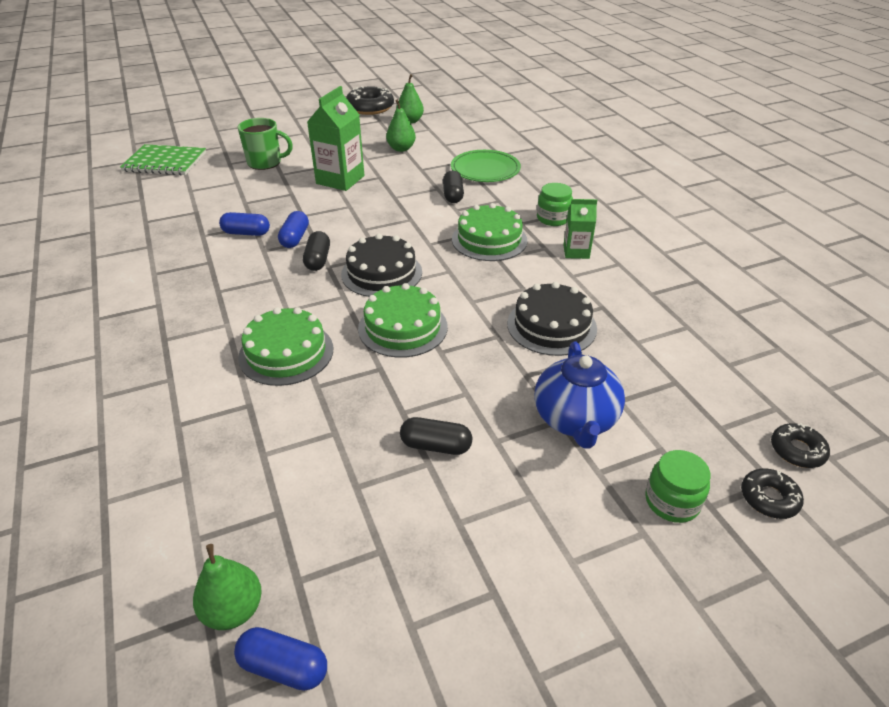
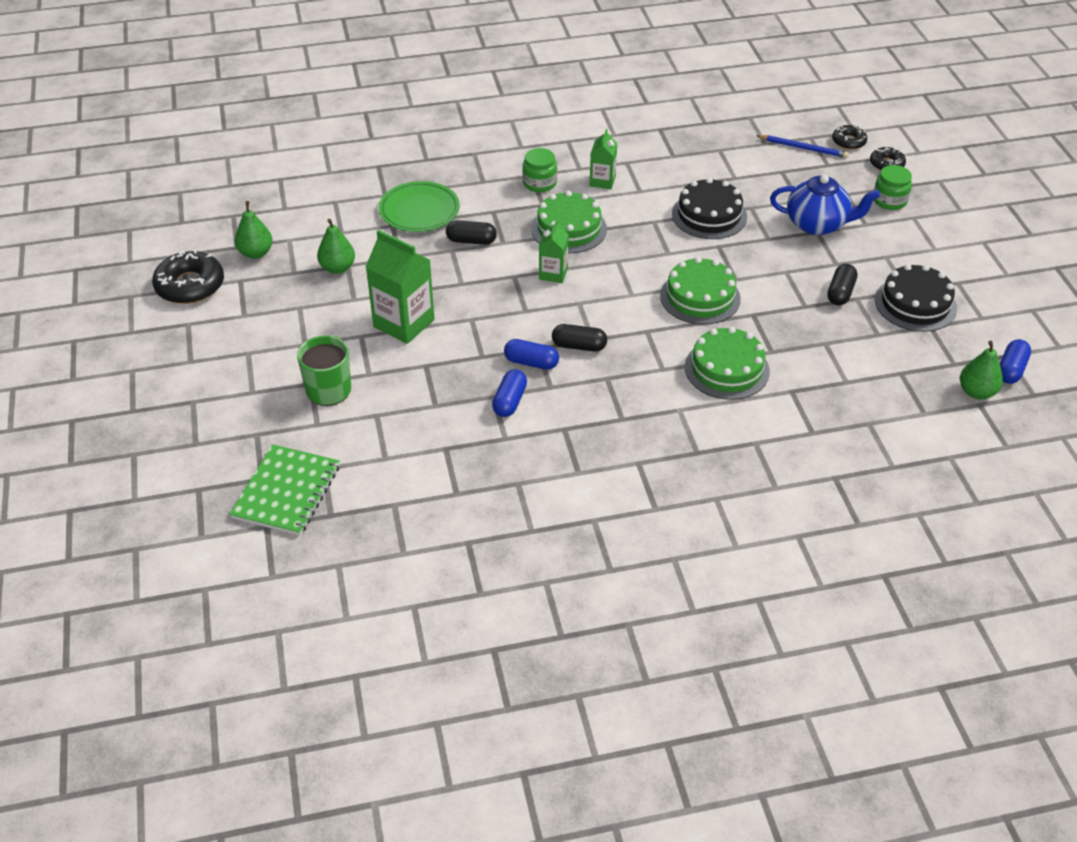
camera: 80 degrees left, 5 degrees up
(381, 273) = (612, 303): black cake -> black cake (915, 304)
(418, 238) = (553, 274): none -> green carton
(744, 401) = (803, 148): none -> blue pencil

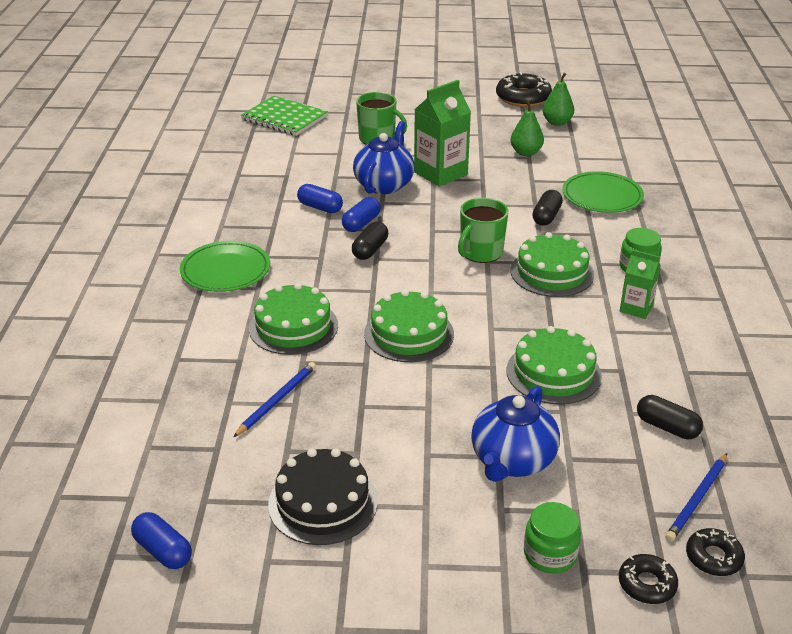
camera: 105 degrees right, 10 degrees down
(443, 361) = (384, 185): none -> blue teapot
(553, 274) = (480, 252): green carton -> green mug
(661, 442) = (225, 270): none -> green plate
(709, 215) = (553, 373): black cake -> green cake
(827, 354) = (277, 400): none -> blue pencil
(840, 293) = (372, 441): black capsule -> black capsule (667, 427)
(976, 392) = (149, 502): green pear -> none

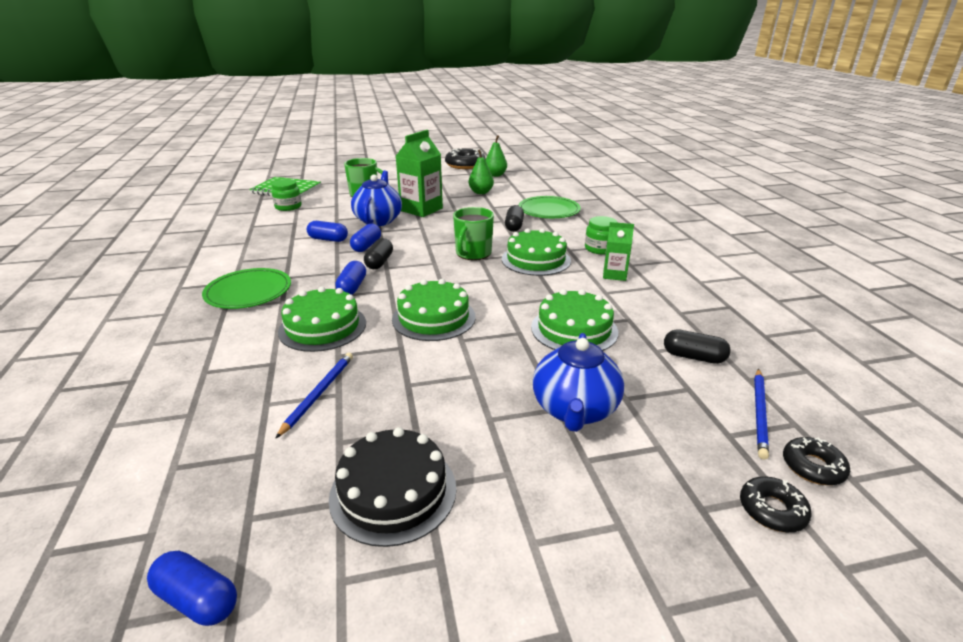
camera: 15 degrees left, 5 degrees down
(333, 280) = (352, 287): none -> blue capsule
(550, 554) = (659, 498): green jar -> green jar (288, 207)

